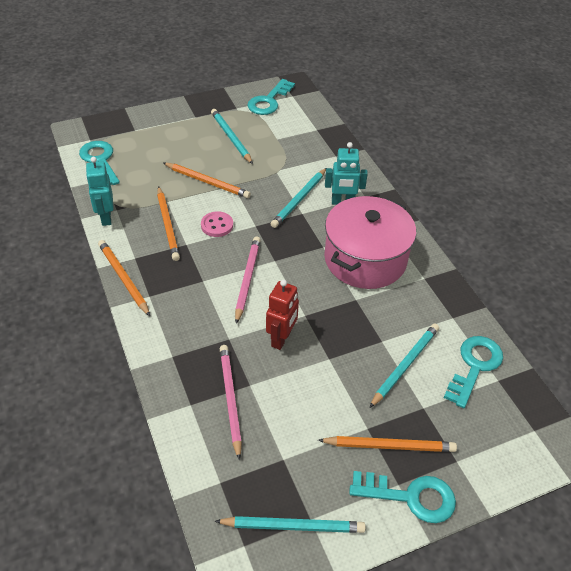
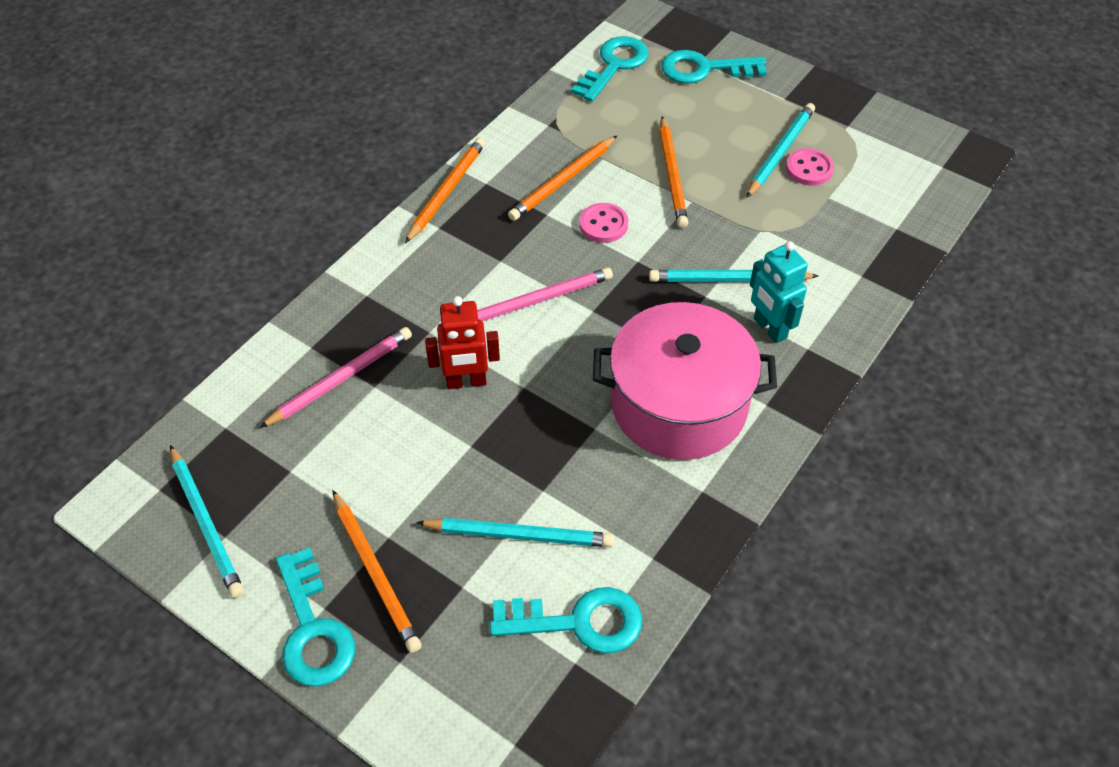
camera: 60 degrees right, 5 degrees up
(106, 217) = (527, 124): turquoise robot -> none
(252, 135) = (809, 169): none -> pink button
(269, 101) = (901, 149): turquoise key -> turquoise key (705, 69)

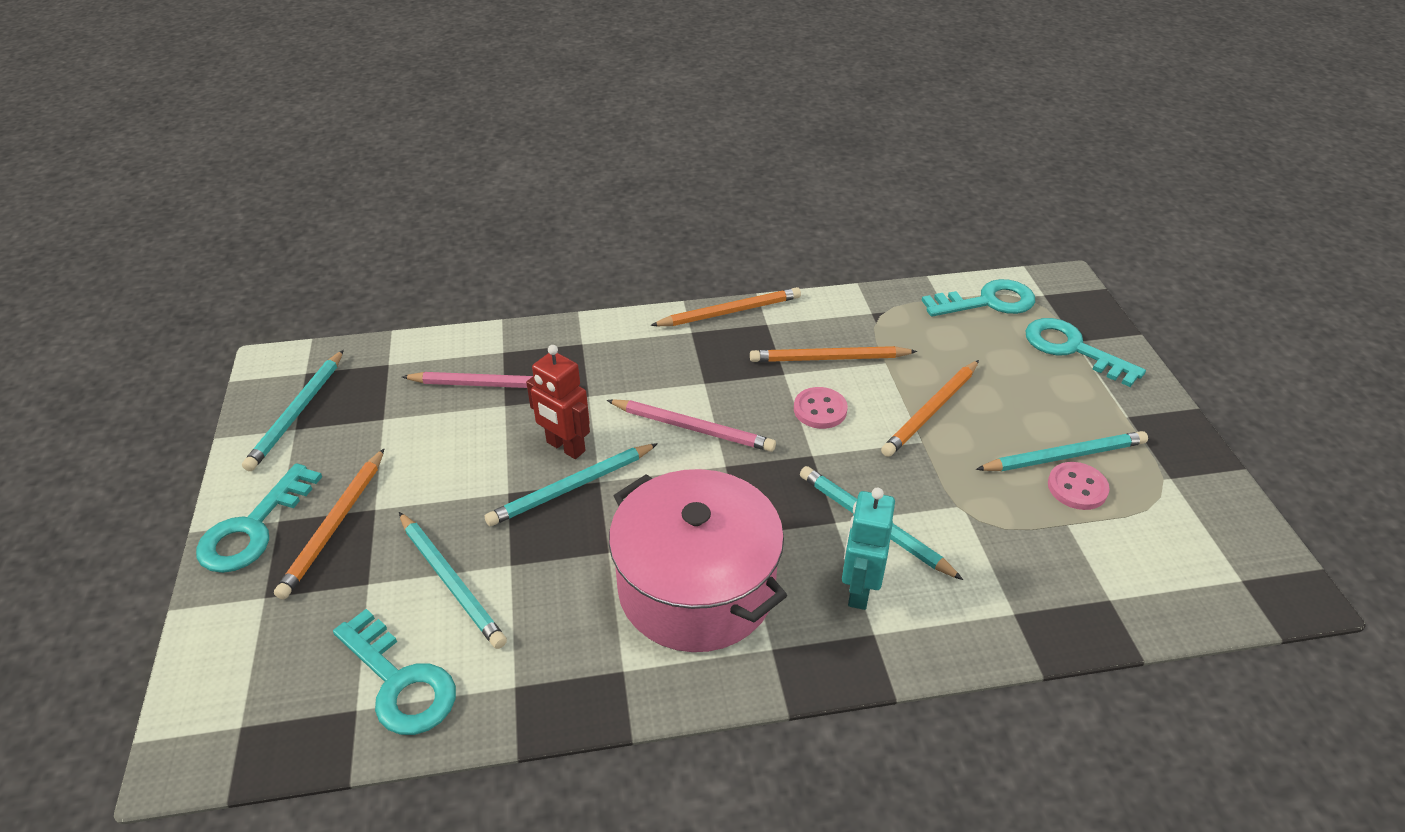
camera: 45 degrees right, 10 degrees down
(511, 406) = (572, 487): none -> turquoise pencil

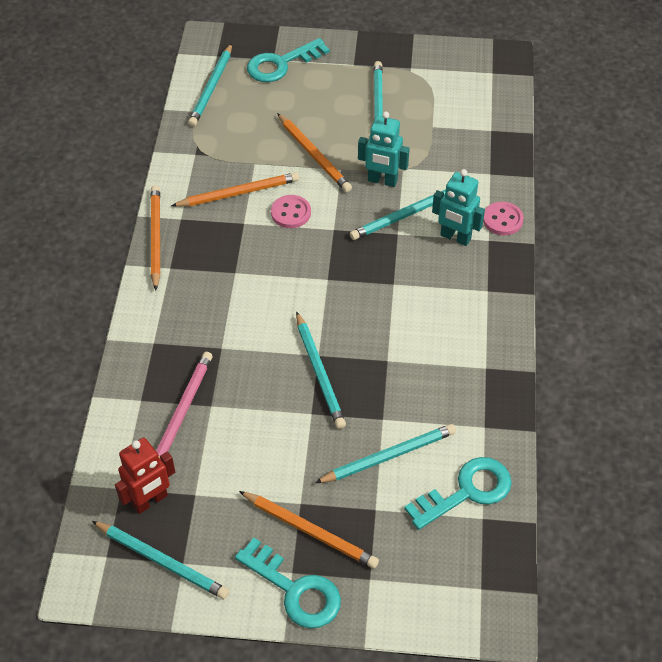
camera: 75 degrees left, 10 degrees up
(565, 447) = (275, 371): red robot -> red robot (150, 501)
(692, 428) = (282, 289): pink pencil -> none
(696, 588) = (432, 317): pink pot -> none
(829, 359) = (238, 193): orange pencil -> orange pencil turned 120 degrees counterclockwise
(924, 487) = (382, 181): none -> turquoise robot
(987, 302) = (212, 87): turquoise key -> turquoise pencil
(1077, 488) = (405, 111): pink button -> pink button (502, 220)

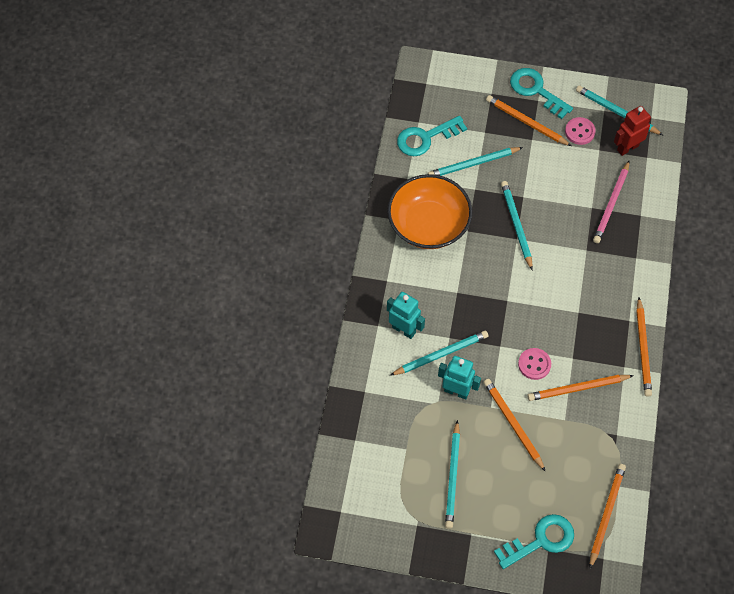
camera: 175 degrees left, 10 degrees up
(212, 87) = (606, 514): turquoise pencil -> orange pencil
(443, 364) = (428, 224): none -> orange bowl
(502, 220) = (363, 343): pink button -> pink button (580, 132)

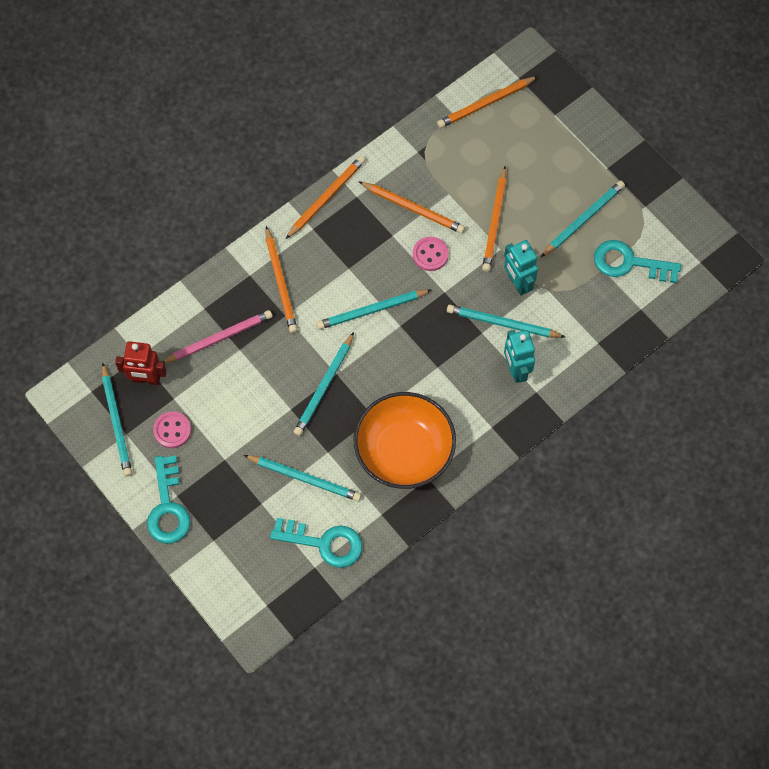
camera: 140 degrees left, 5 degrees up
(526, 122) = (212, 481): orange pencil -> orange pencil (281, 282)
(535, 296) = (372, 310): none -> turquoise pencil
(540, 541) = (556, 124): turquoise key -> turquoise key (629, 263)

